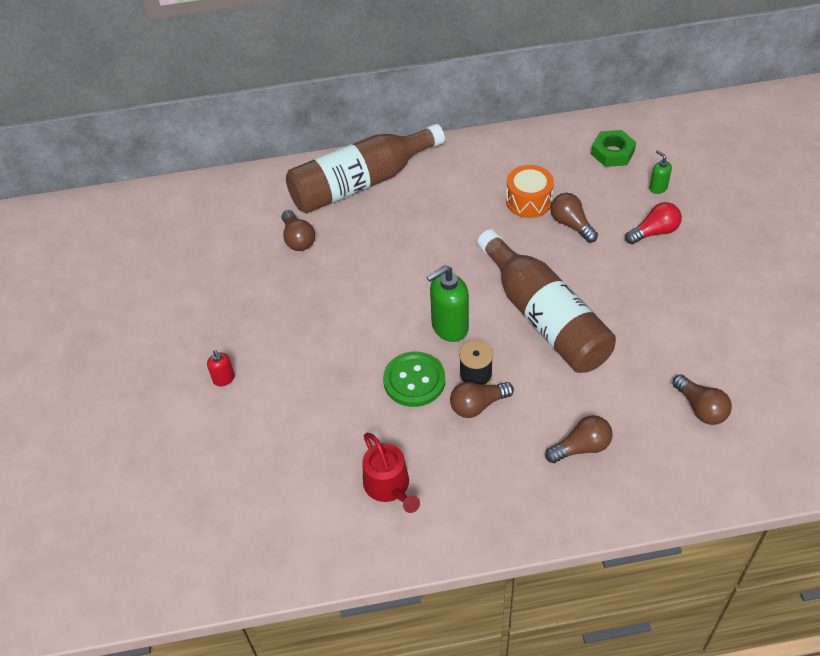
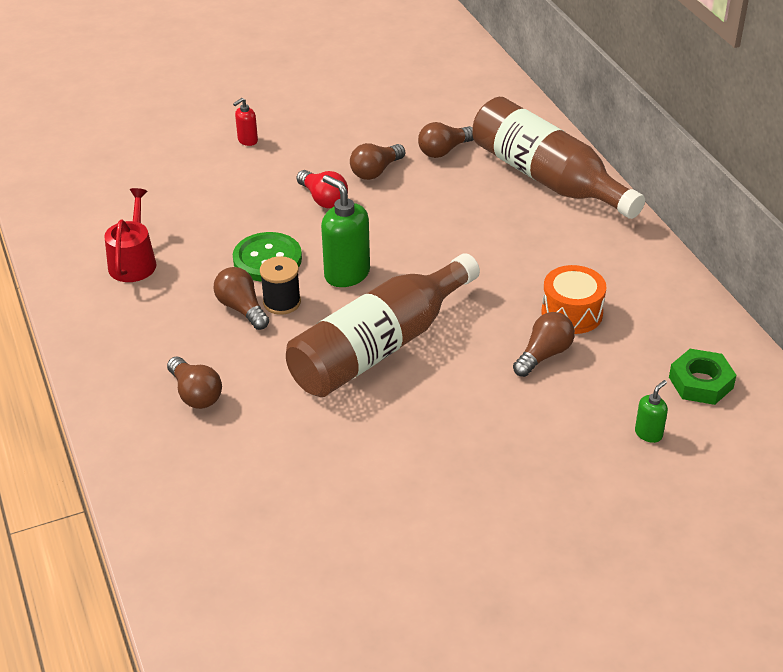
camera: 75 degrees right, 10 degrees down
(389, 486) = (133, 262): red watering can -> red watering can turned 135 degrees clockwise
(654, 232) = (559, 435): red light bulb -> red light bulb (323, 199)
(700, 408) = (267, 495): brown light bulb -> brown light bulb (376, 171)

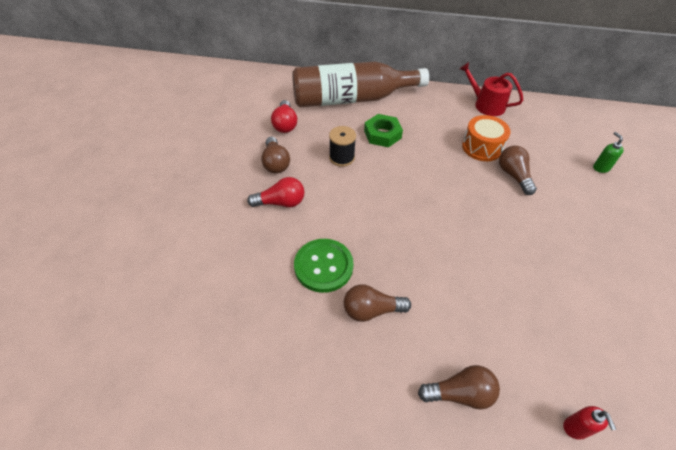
camera: 60 degrees left, 10 degrees up
(133, 262) = (253, 363): red watering can -> red watering can (486, 105)
(247, 140) = (169, 212): red soap dispenser -> red soap dispenser (576, 428)
(282, 302) = (380, 281): black spool -> black spool (342, 157)
(346, 274) = (374, 229): green soap dispenser -> none
(380, 346) = (464, 247): brown bottle -> none
(444, 151) = (285, 124): brown light bulb -> red light bulb
(701, 382) = (566, 130): green nut -> green nut (382, 134)

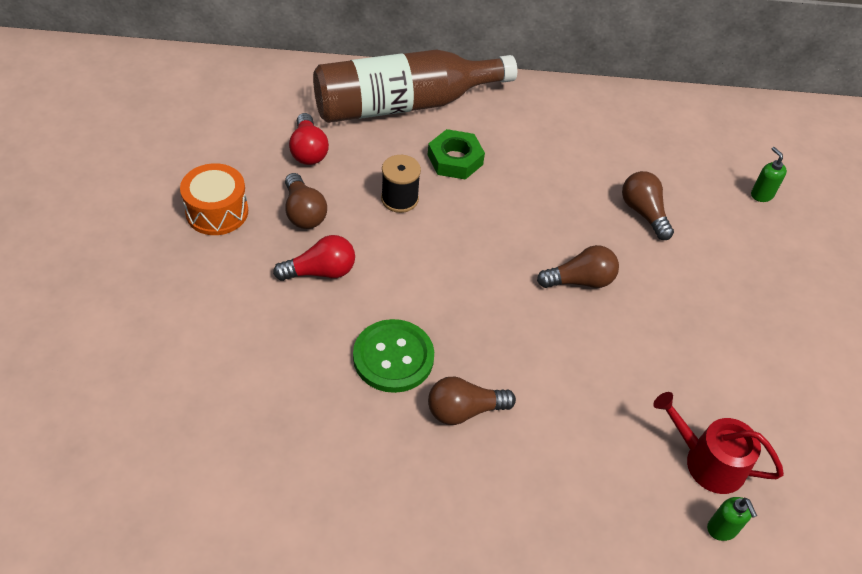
camera: 10 degrees left, 0 degrees up
(460, 393) = (583, 502): brown light bulb -> brown light bulb (580, 280)
(482, 147) = (598, 172): orange drum -> orange drum (217, 212)
(486, 105) = (602, 105): red watering can -> red watering can (708, 461)
(576, 428) = (722, 529): red soap dispenser -> green soap dispenser

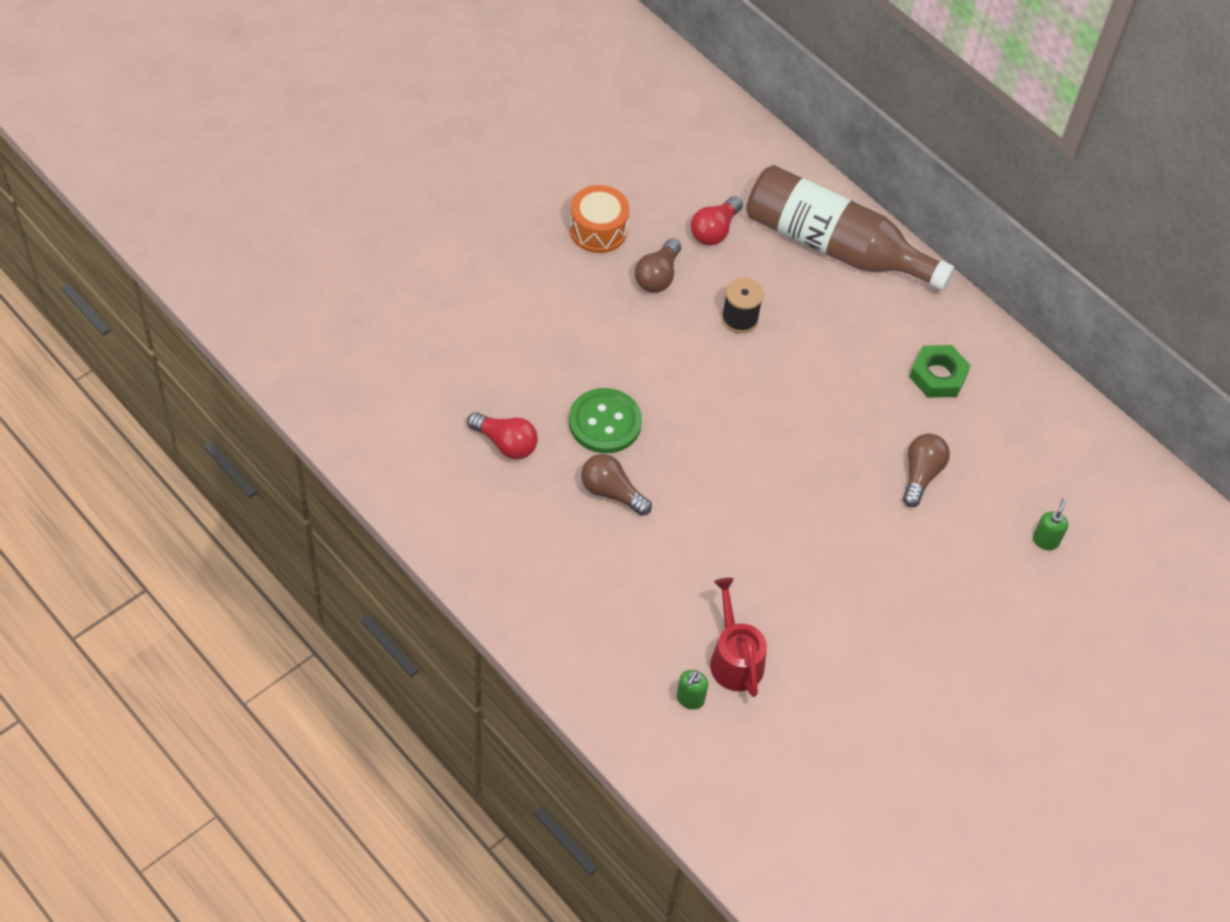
camera: 45 degrees right, 5 degrees up
(320, 271) = (622, 327): red light bulb -> red light bulb (505, 443)
(455, 159) = (820, 321): green nut -> green nut (938, 376)
(580, 280) = (801, 480): brown light bulb -> none

